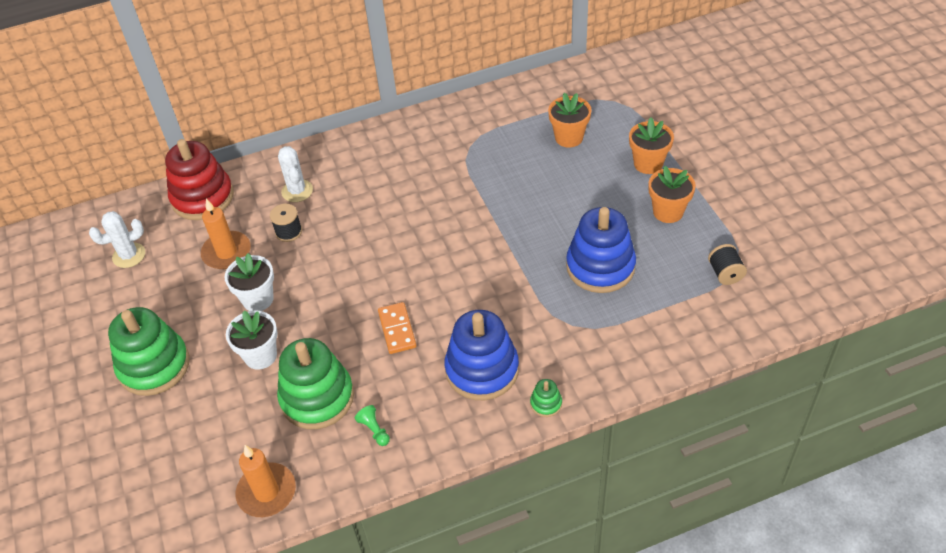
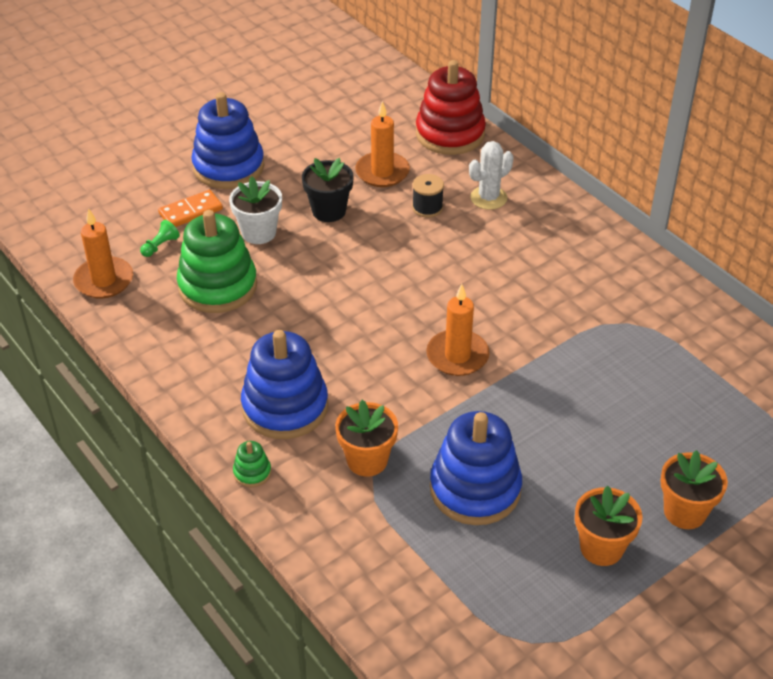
camera: 70 degrees right, 5 degrees down
(129, 255) = (355, 110): white cactus -> none
(154, 366) = (228, 167): green stacking toy -> blue stacking toy
(258, 299) = (329, 211): white flower pot -> black flower pot
(374, 430) = (188, 338): green pawn -> green pawn (160, 246)
(397, 329) = (320, 324): orange domino -> orange domino (190, 211)
(466, 248) = (457, 356): none -> orange candle
(569, 137) = (693, 417): orange flower pot -> orange flower pot (367, 460)
(725, 273) = (512, 629): black spool -> none

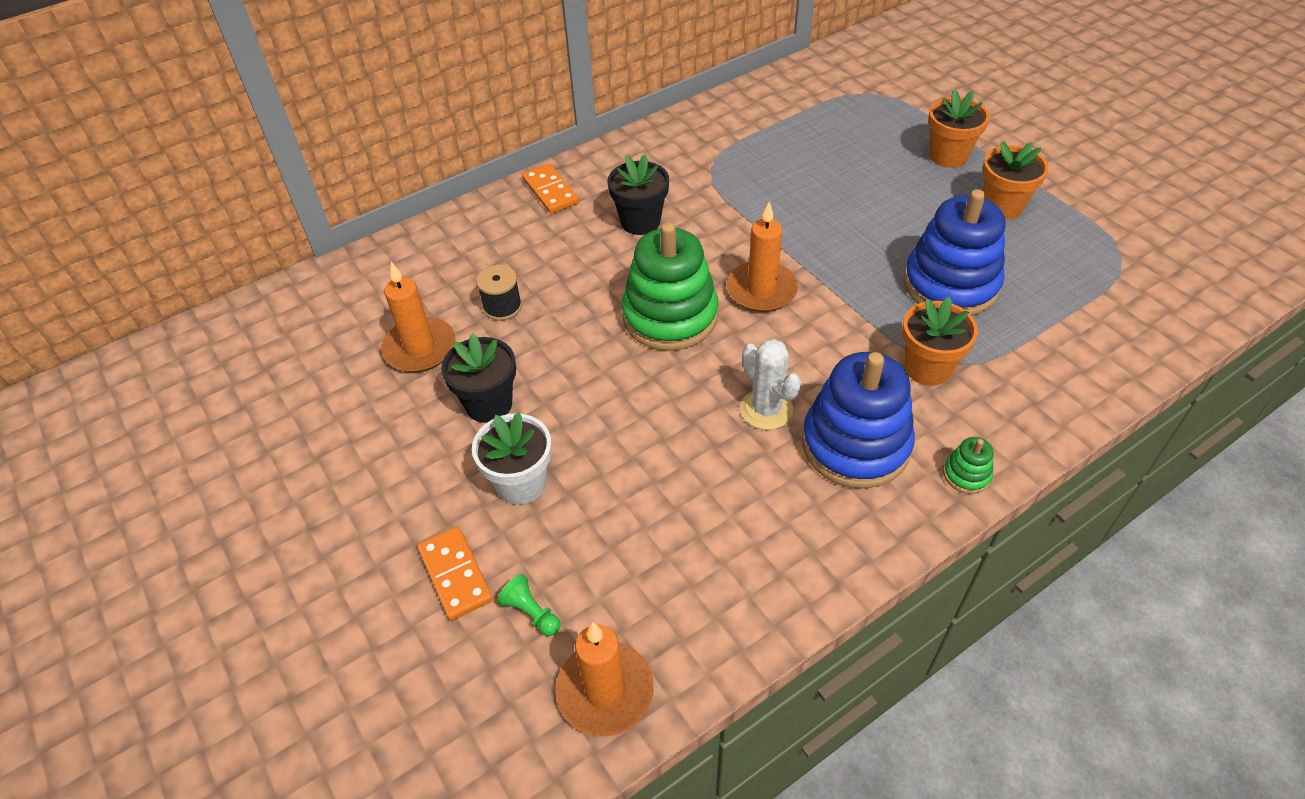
camera: 85 degrees left, 5 degrees up
(218, 286) = (630, 529): green stacking toy -> green stacking toy (670, 316)
(228, 167) = (357, 528): blue stacking toy -> none
(450, 134) = (360, 281): red stacking toy -> none
(488, 198) = (495, 253): white cactus -> white cactus (766, 409)
(539, 278) = (640, 222): none -> black flower pot
(573, 221) = (550, 191): none -> orange domino

